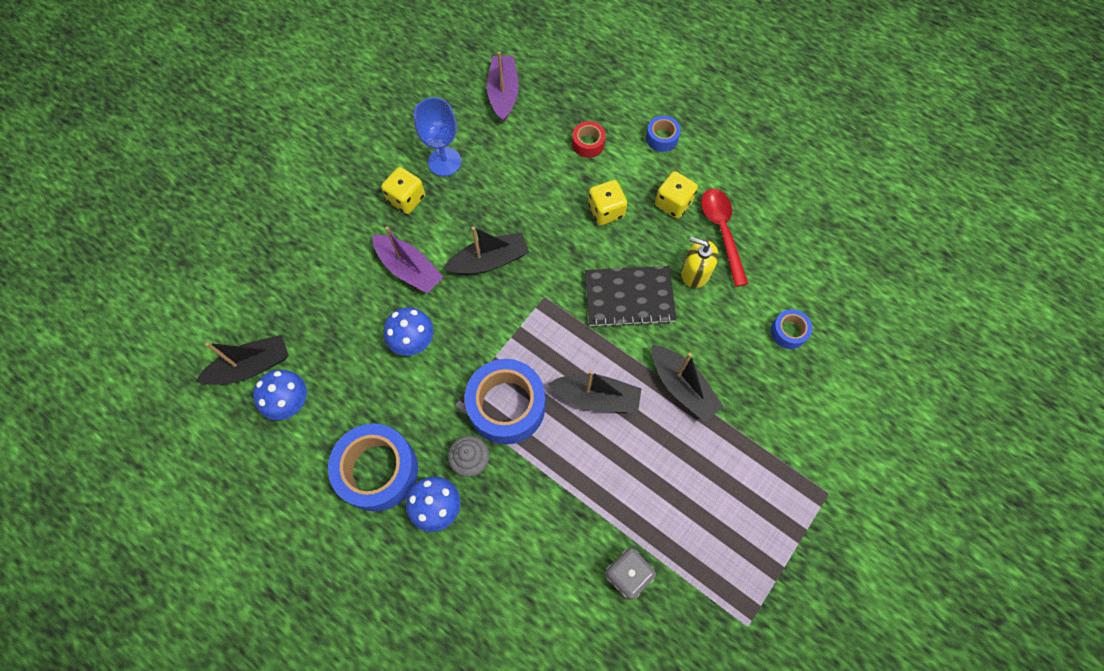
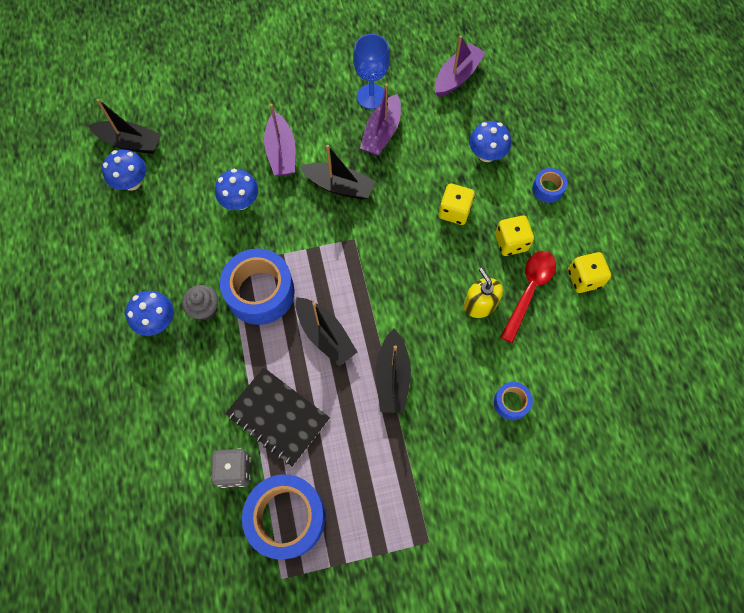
camera: 40 degrees right, 0 degrees up
(378, 470) = (144, 268): blue tape -> blue tape (287, 517)
(406, 199) = (322, 104): yellow dice -> yellow dice (584, 279)
(483, 187) = (382, 133): none -> purple boat
(588, 144) = (486, 154): red tape -> blue mushroom
(629, 297) = (413, 285): black notebook -> black notebook (278, 417)

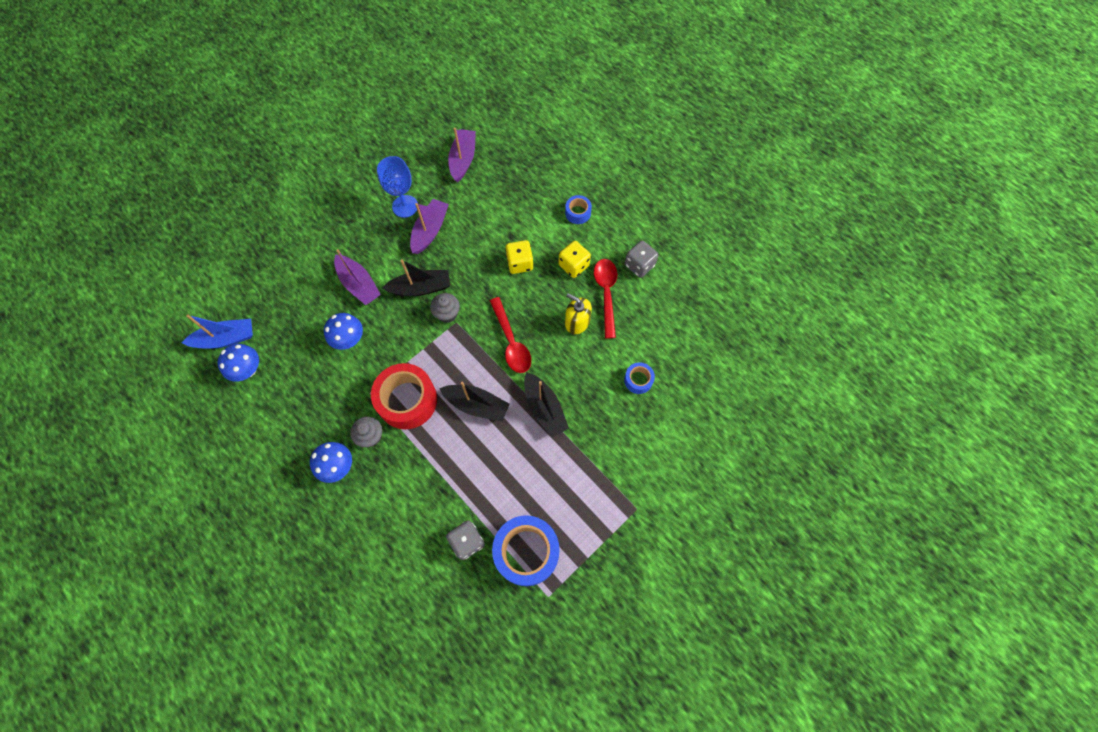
camera: 30 degrees left, 0 degrees up
(130, 143) = (226, 339): black boat -> blue boat
(260, 292) = (407, 400): blue tape -> red tape
(278, 417) = (477, 484): black notebook -> none
(350, 226) = (447, 314): none -> grey cupcake
(382, 133) = (430, 230): purple boat -> purple boat turned 150 degrees counterclockwise
(398, 288) = (511, 342): none -> red spoon
(486, 154) = (519, 209): blue mushroom -> none
(584, 279) = (639, 265): yellow dice -> grey dice

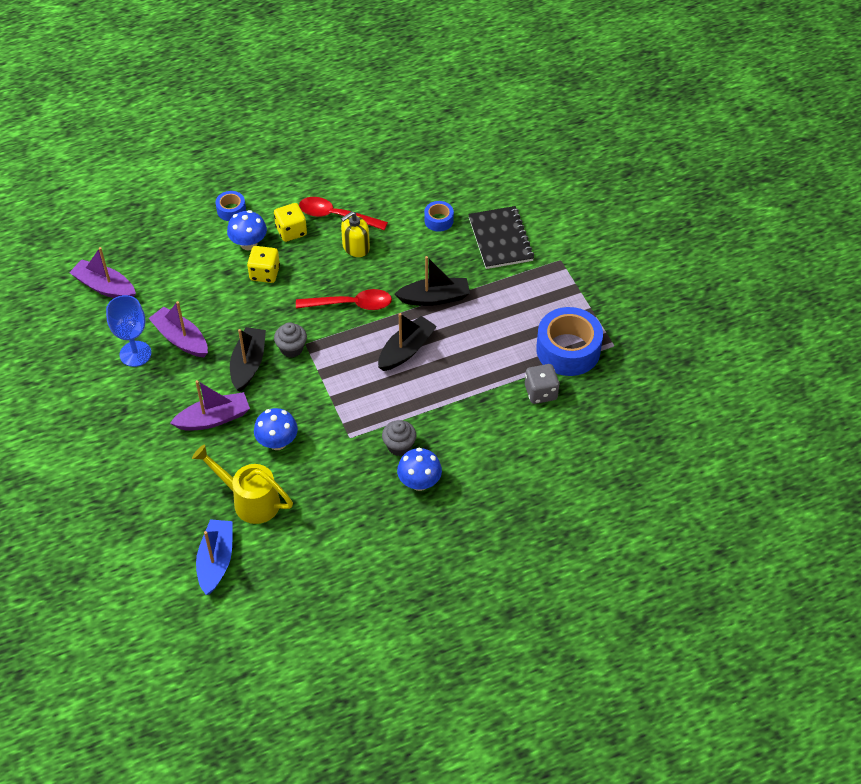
camera: 70 degrees left, 15 degrees down
(248, 370) = (267, 545): blue mushroom -> blue mushroom (249, 243)
(287, 341) = (250, 500): none -> yellow watering can
(407, 400) = (374, 406): red tape -> none
(639, 265) = (318, 182): grey dice -> none
(639, 443) = (500, 239): none -> black notebook

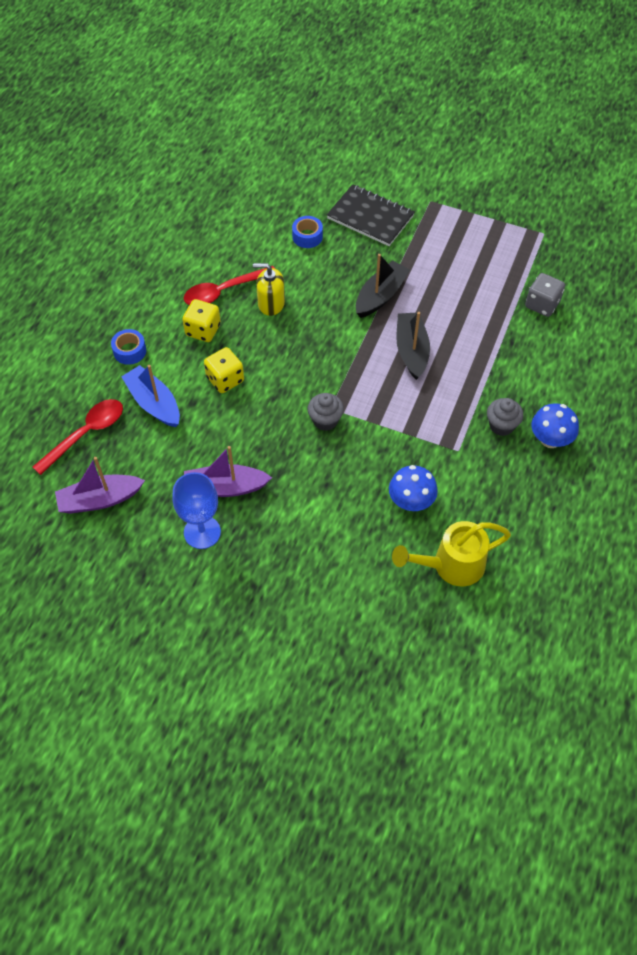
camera: 45 degrees left, 5 degrees up
(214, 418) = (337, 527): purple boat -> none
(216, 561) = (489, 637): blue boat -> blue boat (154, 403)
(248, 364) = (307, 461): black boat -> none
(249, 243) = (180, 366): blue mushroom -> none
(351, 304) = (325, 349): red spoon -> red spoon (86, 434)
(356, 247) = (271, 303): yellow soap dispenser -> yellow soap dispenser turned 90 degrees clockwise
(568, 350) = (519, 260): blue tape -> none

